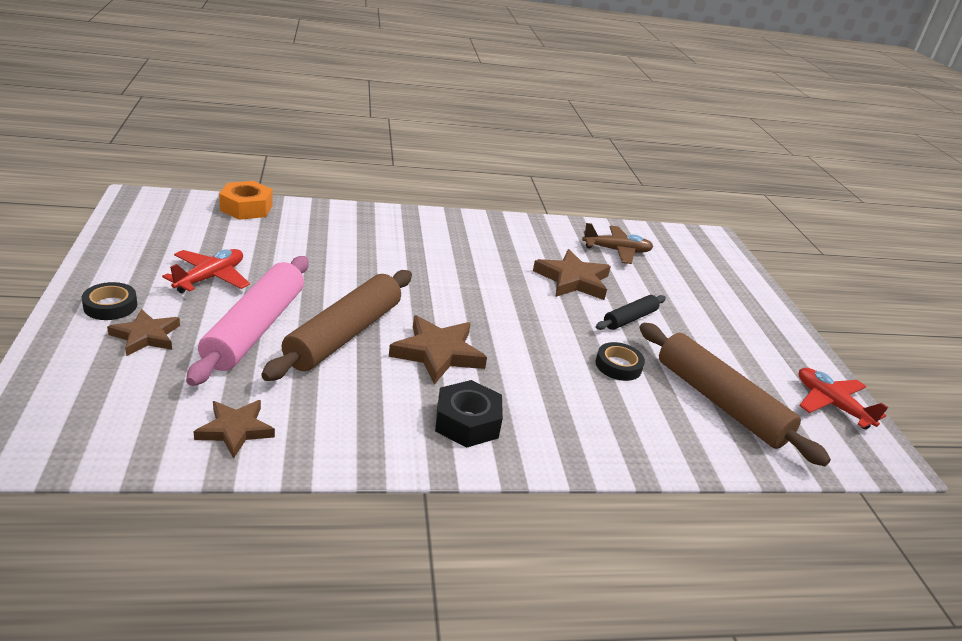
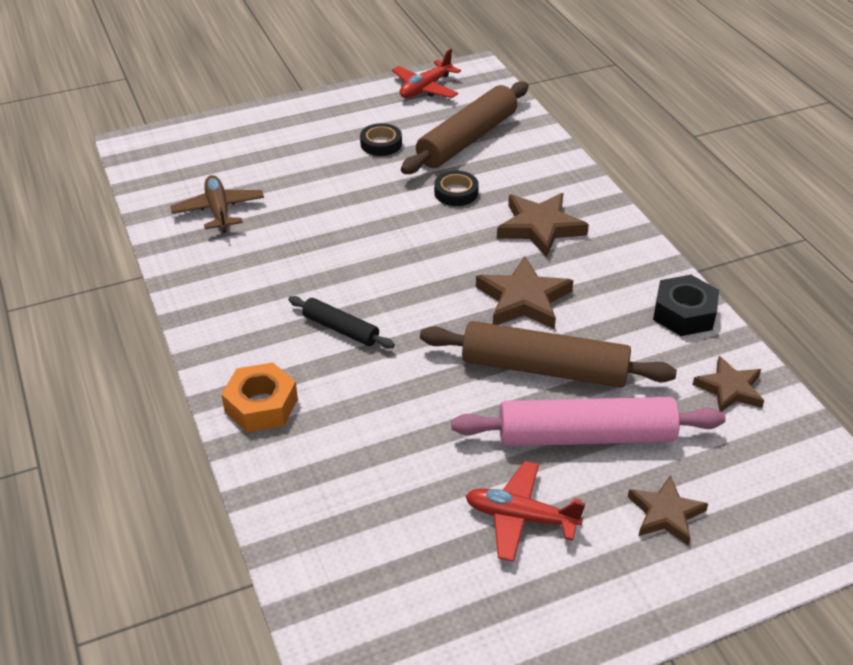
camera: 100 degrees left, 10 degrees up
(110, 306) = (642, 575): black tape -> black tape (381, 144)
(246, 208) = (312, 569): orange nut -> orange nut (261, 405)
(467, 422) = (605, 263): black nut -> black nut (684, 313)
(573, 280) = (313, 234): brown star -> brown star (540, 227)
(629, 319) = (368, 192): black rolling pin -> black rolling pin (340, 329)

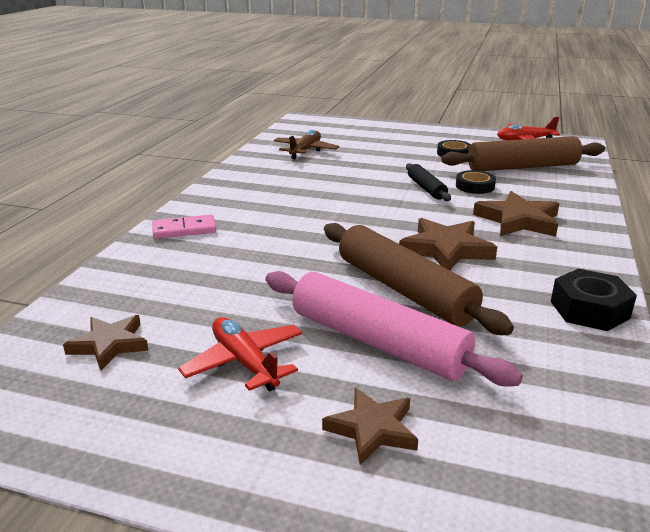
camera: 40 degrees right, 15 degrees down
(261, 405) = (184, 230): orange nut -> pink domino
(340, 329) = (290, 217): black rolling pin -> black rolling pin (426, 188)
(729, 388) = (572, 377): brown star -> brown star (109, 344)

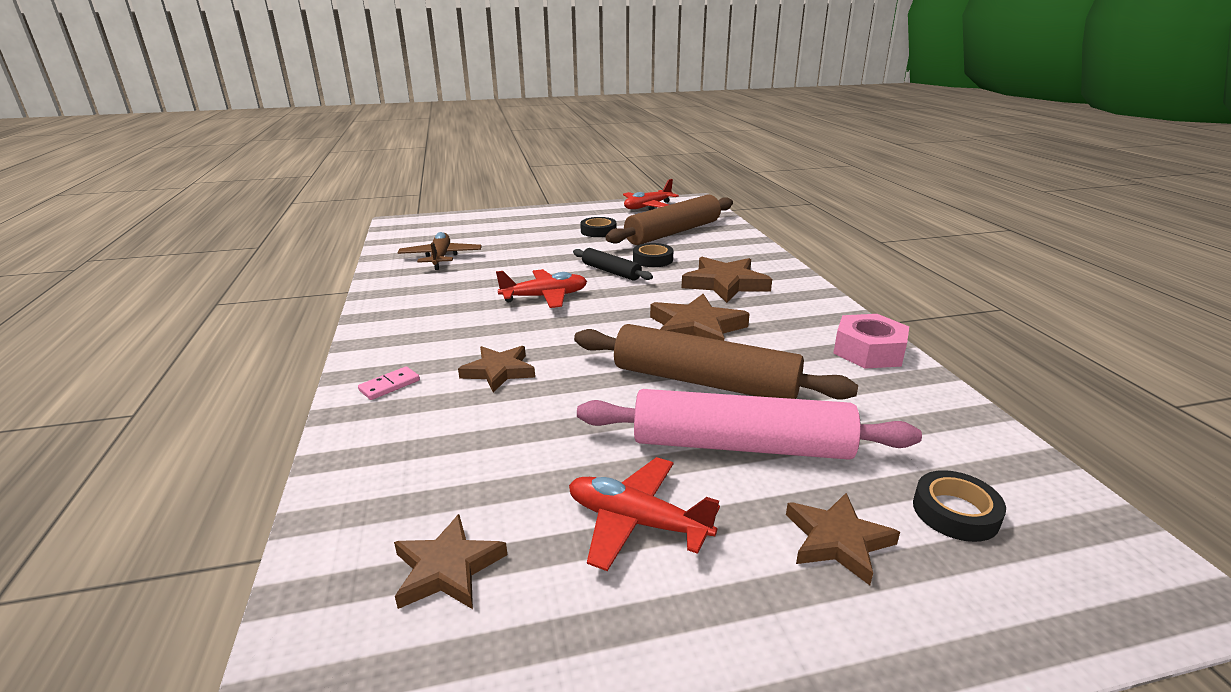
camera: 30 degrees left, 0 degrees up
(184, 230) = (389, 385): pink domino -> pink domino, size x0.67
(261, 240) = (499, 371): none -> brown star
(351, 196) = (545, 297): none -> red plane
(500, 451) = (955, 512): none -> black tape
(589, 310) = (868, 351): black nut -> pink nut

